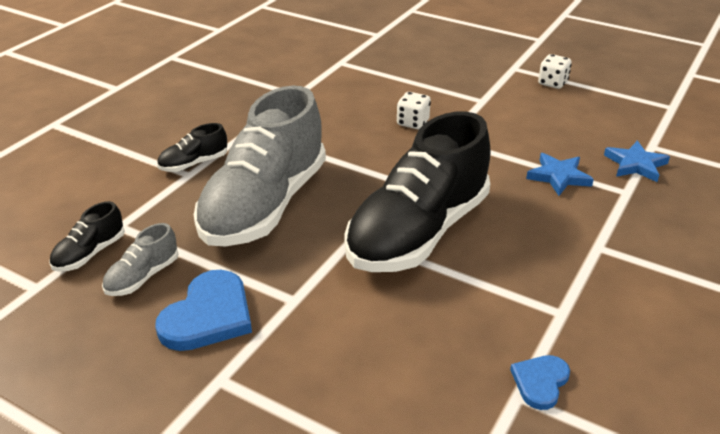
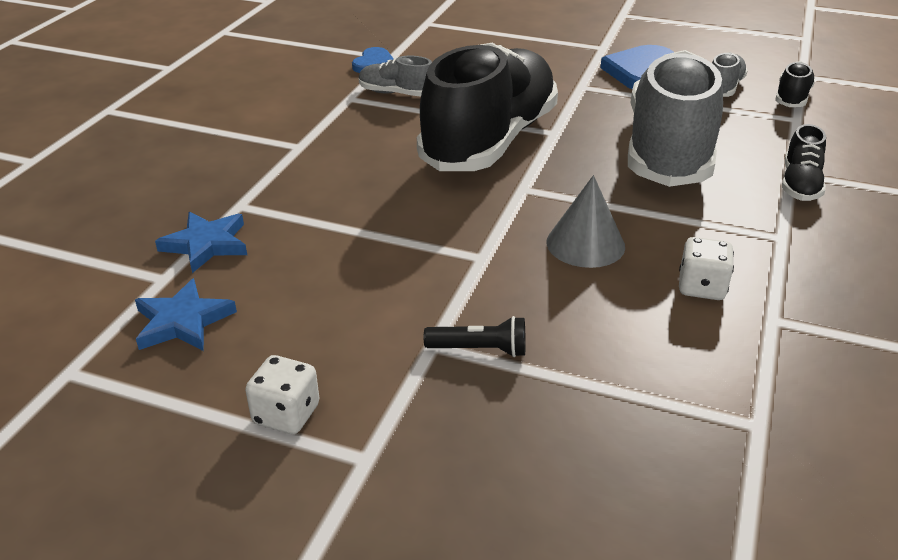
camera: 170 degrees right, 0 degrees up
(194, 164) = (800, 184): black shoe -> black shoe turned 150 degrees clockwise
(377, 139) = (585, 244): none -> grey cone
(412, 123) = (543, 280): white dice -> white dice (701, 287)
(458, 96) = (479, 350): none -> black flashlight
(508, 314) = (396, 93): none -> grey shoe
(559, 177) = (322, 216): blue star -> blue star (182, 321)

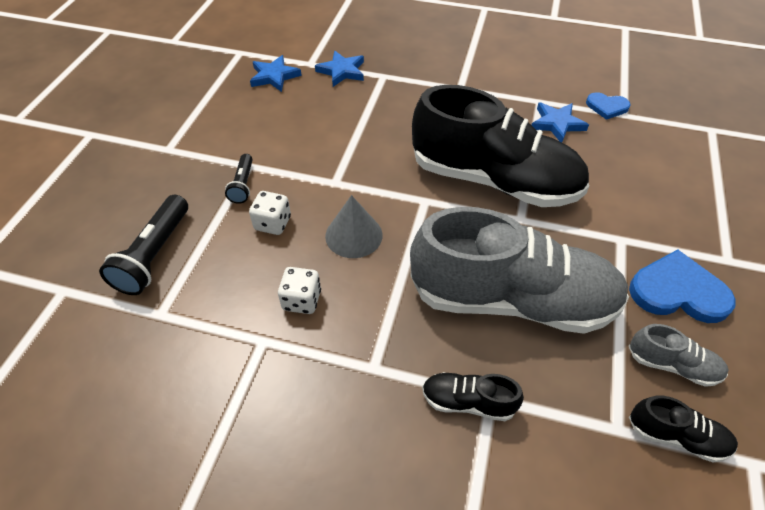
camera: 85 degrees right, 15 degrees up
(286, 414) = (202, 120): white dice -> white dice (273, 223)
(396, 93) = (557, 124): grey shoe -> blue star
(642, 445) = (154, 255): none -> black flashlight

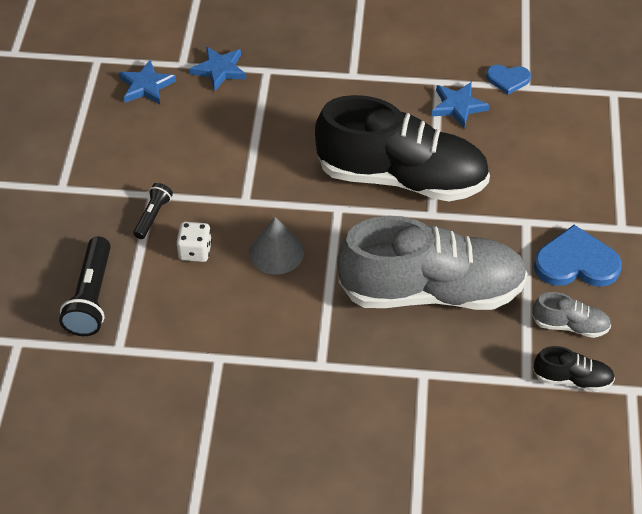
camera: 10 degrees left, 0 degrees up
(243, 185) = (153, 216): black flashlight -> black flashlight turned 150 degrees counterclockwise
(302, 300) = (243, 318): white dice -> none
(468, 402) = (404, 379): black shoe -> none

